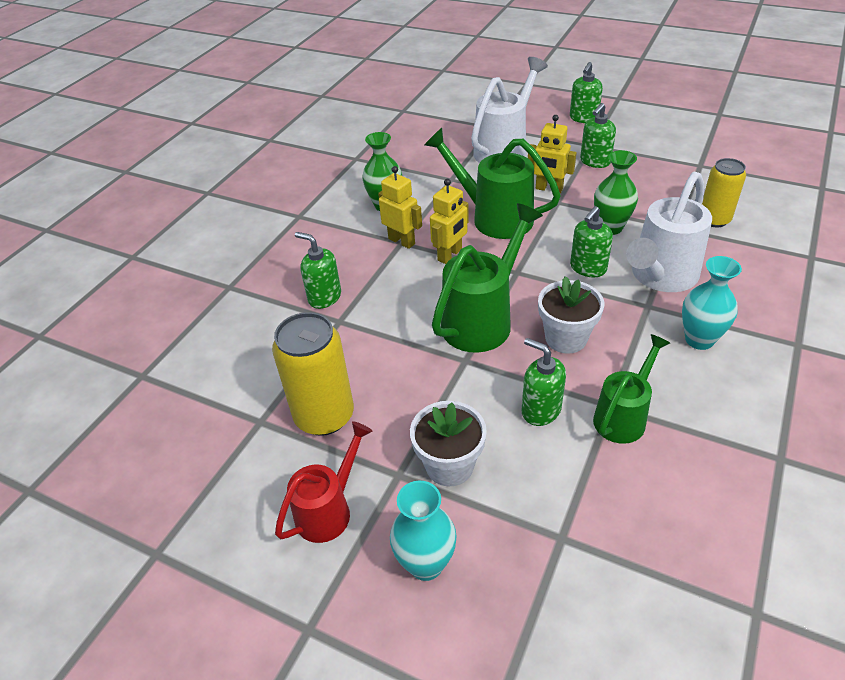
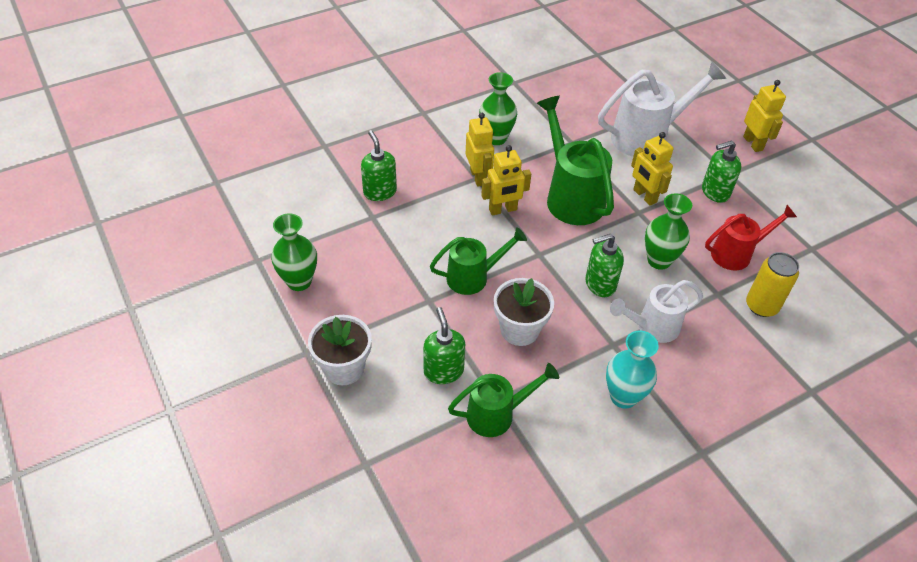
camera: 30 degrees right, 5 degrees up
(324, 416) = (299, 281): yellow can -> green vase
(329, 510) = (245, 346): red watering can -> red watering can (736, 254)
(426, 564) = (268, 420): turquoise vase -> none
(482, 319) = (473, 277): green watering can -> green watering can, size x0.63
(583, 118) = (753, 143): green soap dispenser -> yellow robot
(660, 277) = (652, 327): white watering can -> white watering can, size x0.63

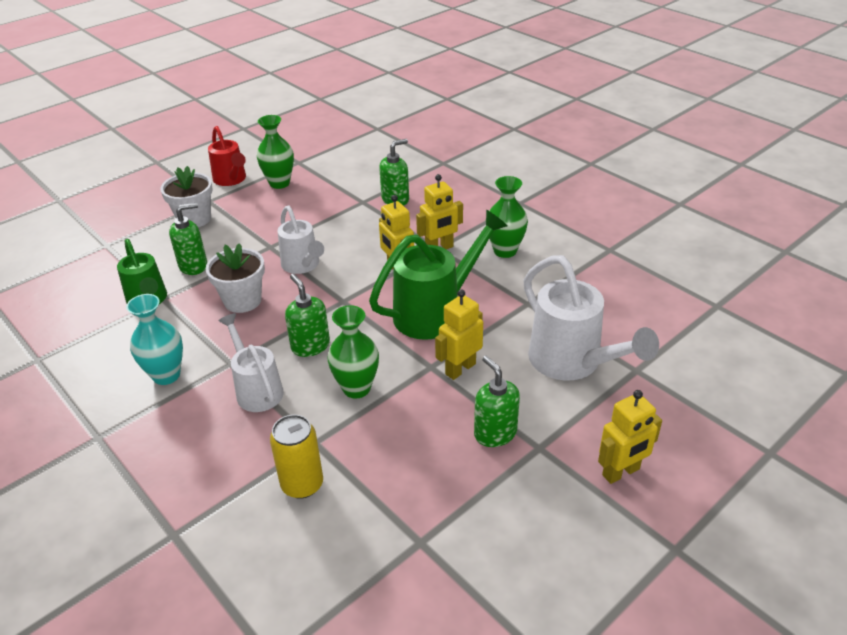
camera: 80 degrees right, 10 degrees down
(473, 277) = (302, 265): green watering can -> white watering can
(736, 254) = (386, 458): red watering can -> red watering can (231, 180)

